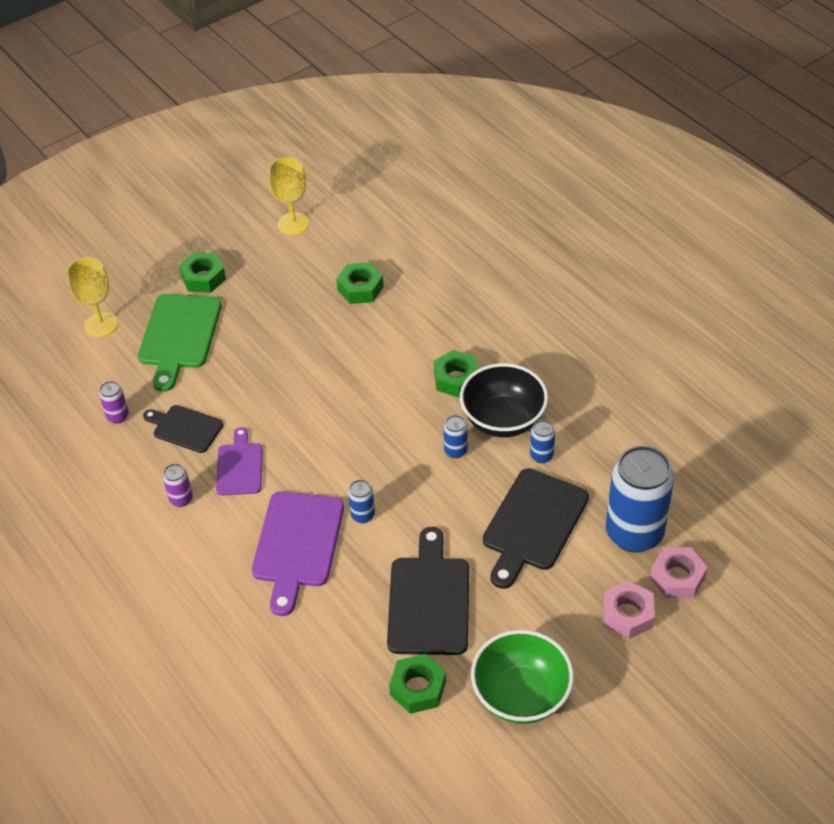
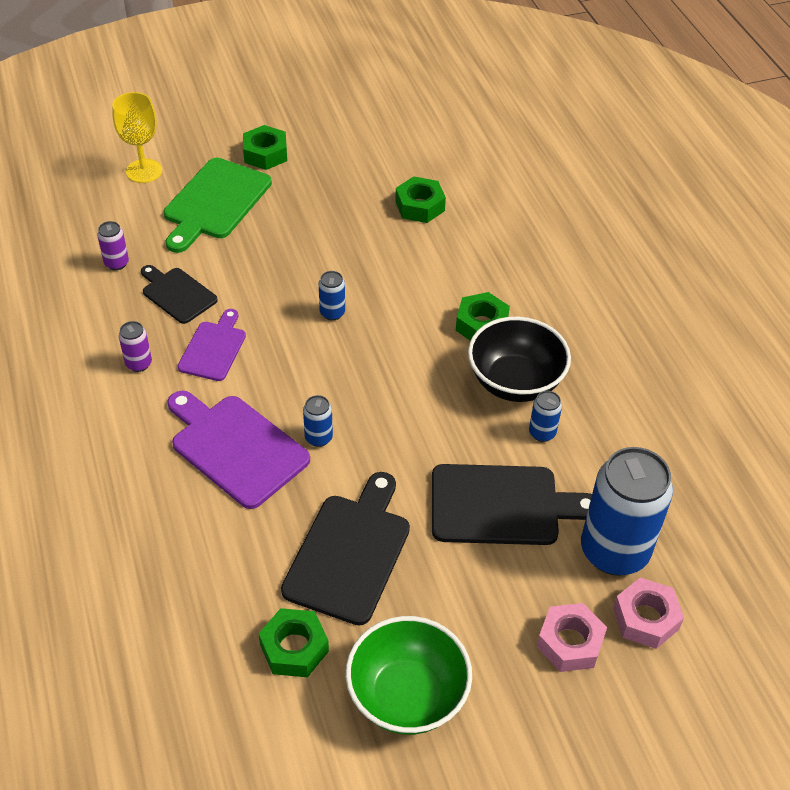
camera: 15 degrees right, 0 degrees up
(293, 224) = (379, 126): yellow goblet -> none
(297, 545) = (235, 448): purple cutting board -> purple cutting board turned 105 degrees clockwise
(455, 450) = (449, 399): blue can -> blue can (332, 313)
(533, 524) = (501, 505): black cutting board -> black cutting board turned 135 degrees counterclockwise

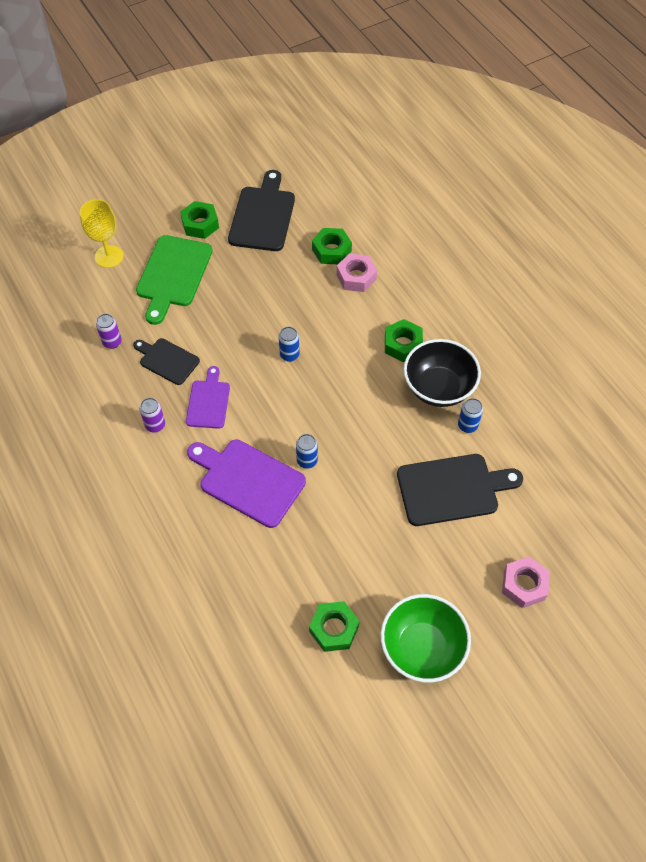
camera: 10 degrees left, 10 degrees up
(349, 552) = (353, 548): black cutting board -> black cutting board (263, 215)
(614, 551) = (539, 509): blue can -> none
(646, 618) = (571, 556): pink nut -> pink nut (356, 277)

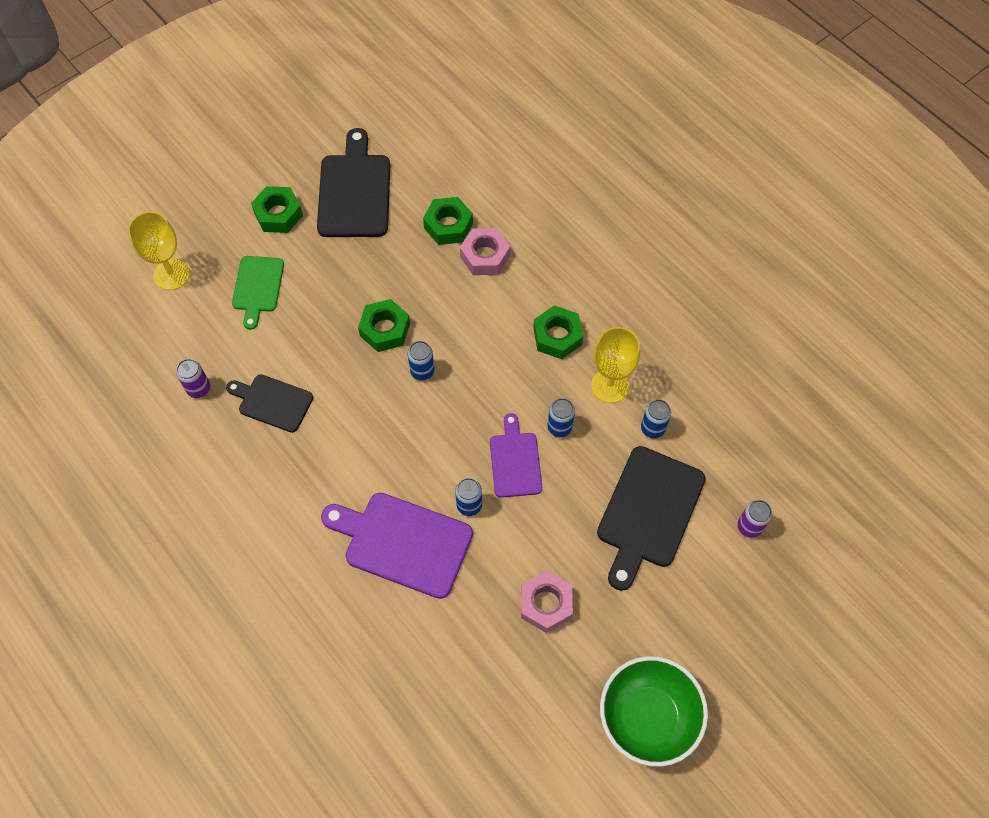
camera: 10 degrees left, 5 degrees up
(155, 425) = (274, 490): purple can -> purple can (749, 527)
(173, 275) = (258, 287): green cutting board -> green cutting board, size x0.61
(208, 401) = (334, 448): purple cutting board -> purple cutting board (515, 461)
(334, 629) = (540, 712): green nut -> green nut (385, 329)
(391, 413) = (559, 427): none -> blue can
(438, 388) = (609, 386): black bowl -> yellow goblet
(452, 489) = (648, 512): black cutting board -> black cutting board turned 135 degrees clockwise
(524, 585) = (752, 618): pink nut -> pink nut (546, 604)

